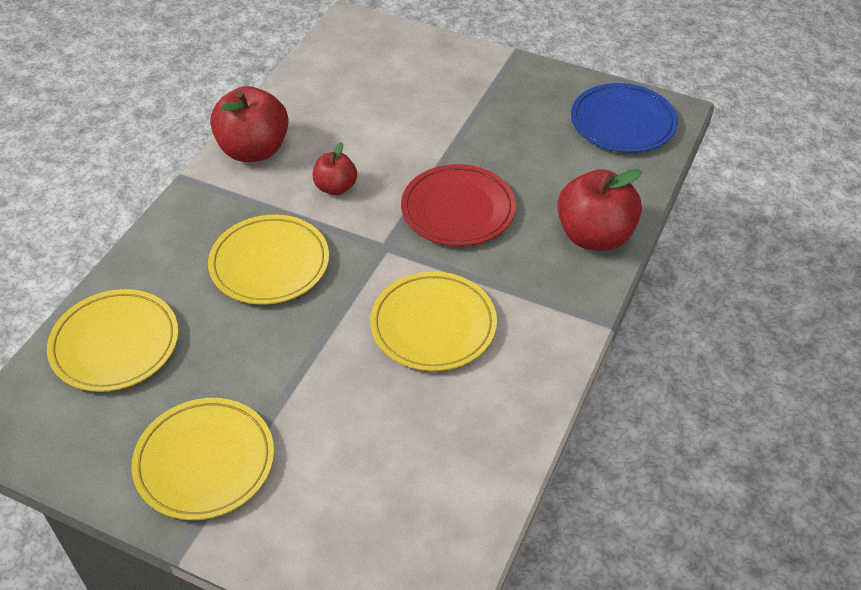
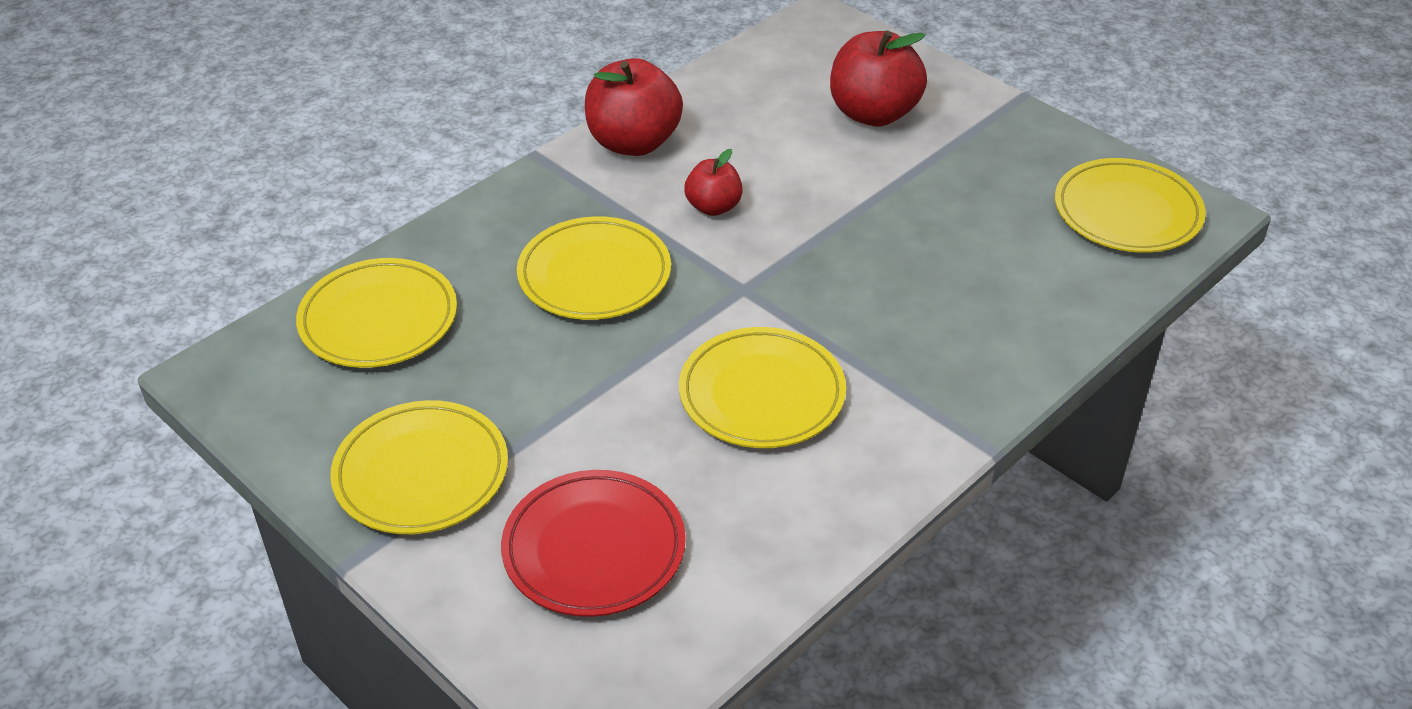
camera: 20 degrees right, 5 degrees down
(458, 209) = (856, 267): red plate -> red plate (594, 548)
(594, 236) = (1022, 340): red apple -> red apple (873, 113)
(622, 123) = (1127, 212): blue plate -> yellow plate

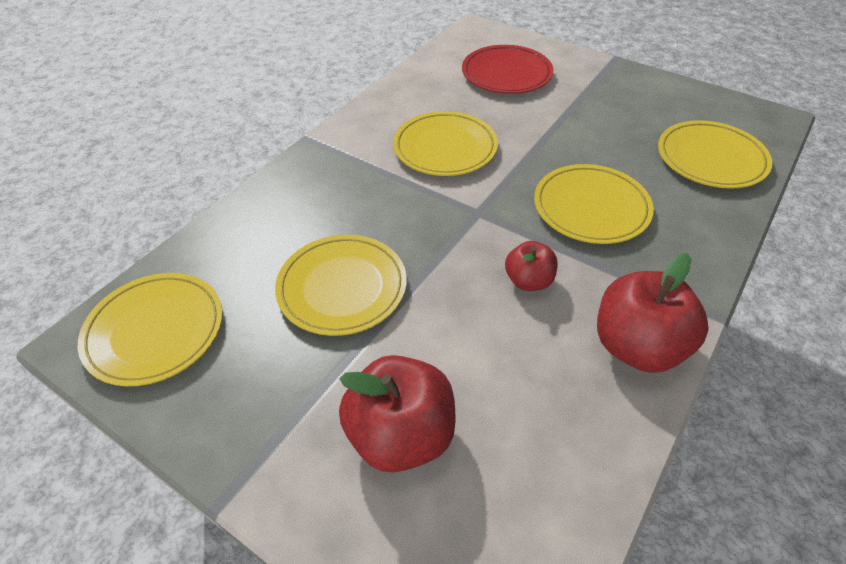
camera: 170 degrees right, 5 degrees up
(421, 473) = (612, 90): yellow plate -> yellow plate (342, 287)

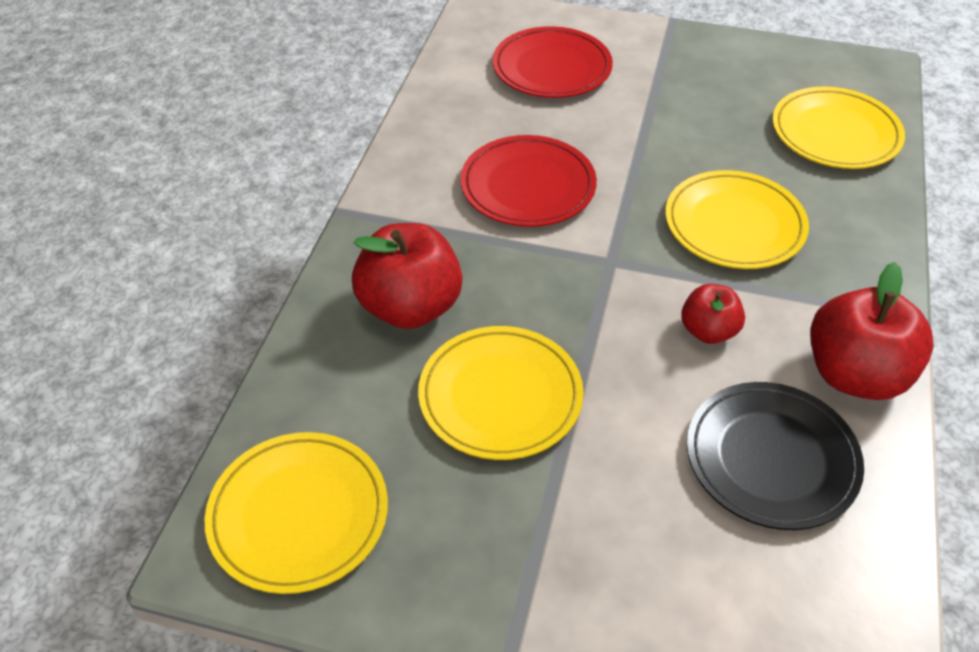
camera: 20 degrees left, 0 degrees up
(401, 435) = (660, 545): red apple -> red apple (410, 307)
(445, 148) = (528, 186): yellow plate -> red plate
(530, 394) = (771, 459): none -> black plate

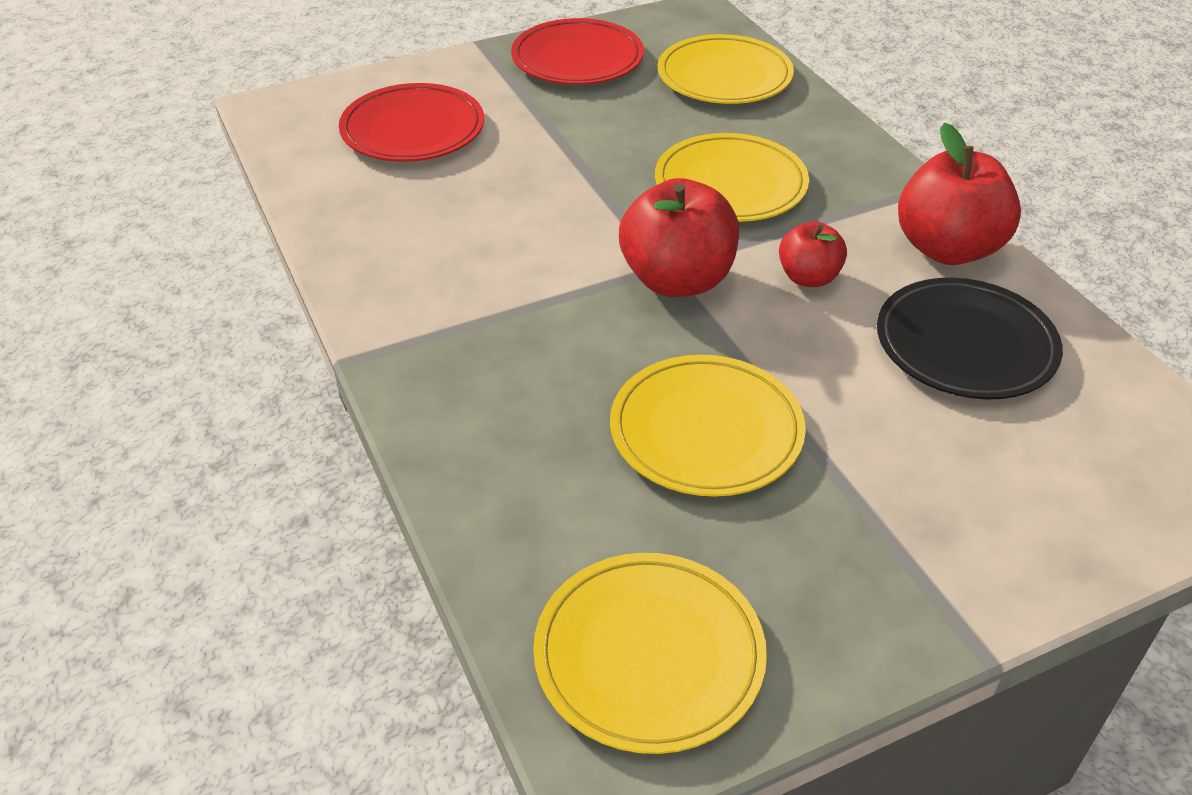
camera: 40 degrees left, 5 degrees down
(410, 307) = (529, 407): red apple -> red apple (677, 280)
(528, 186) = (514, 242): red plate -> red plate (577, 59)

